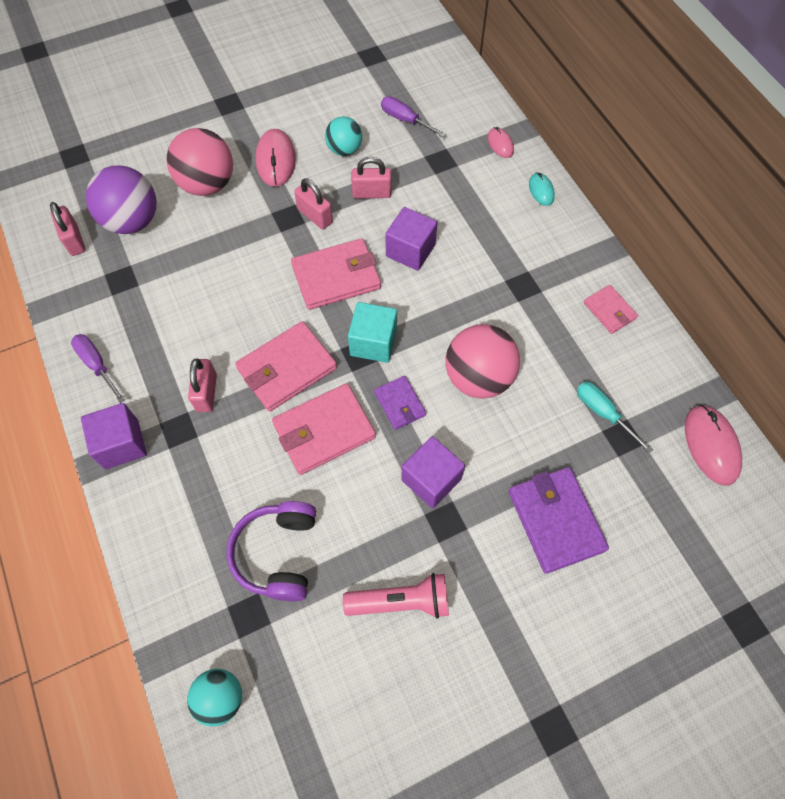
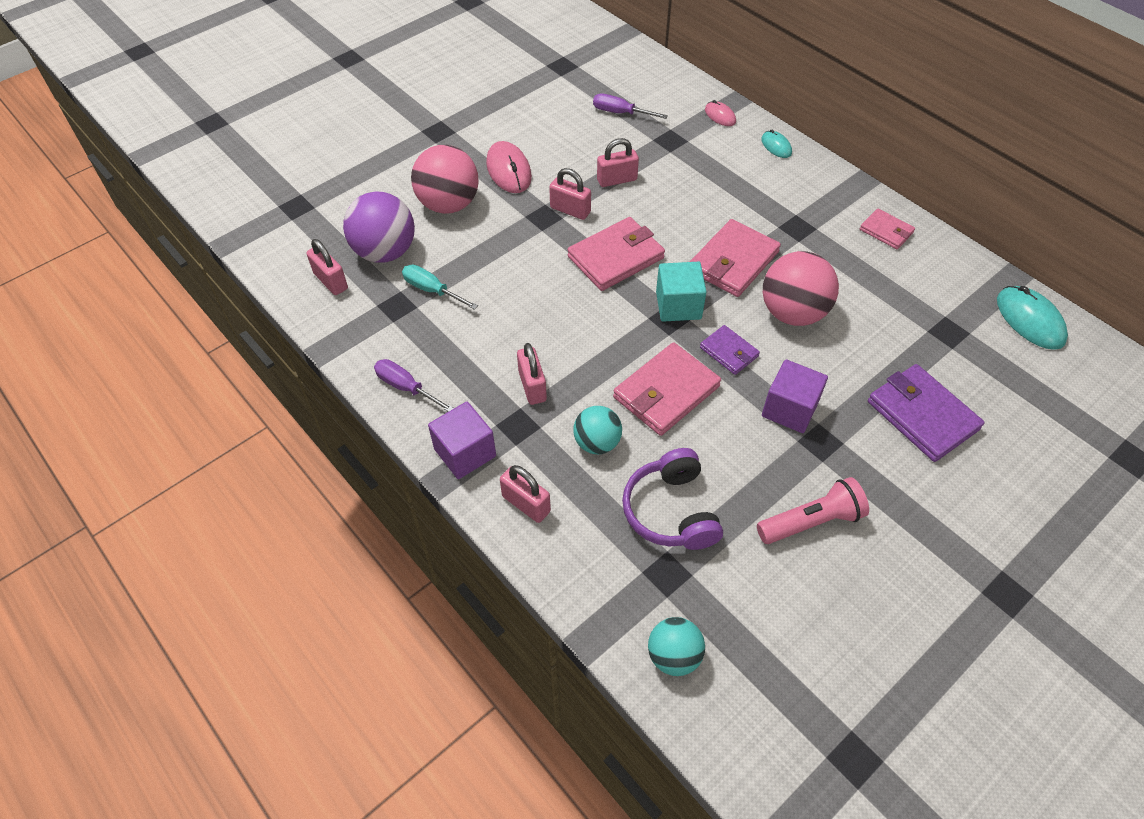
camera: 15 degrees left, 10 degrees down
(154, 510) = (526, 504): none -> pink padlock
(287, 368) = (604, 347): pink wallet -> pink wallet (733, 262)
(344, 150) = (573, 148): turquoise ball -> turquoise ball (597, 443)
(410, 250) = (677, 220): purple cube -> none
(602, 412) = (921, 316): turquoise screwdriver -> turquoise screwdriver (431, 290)
(711, 445) = (1029, 320): pink mouse -> turquoise mouse

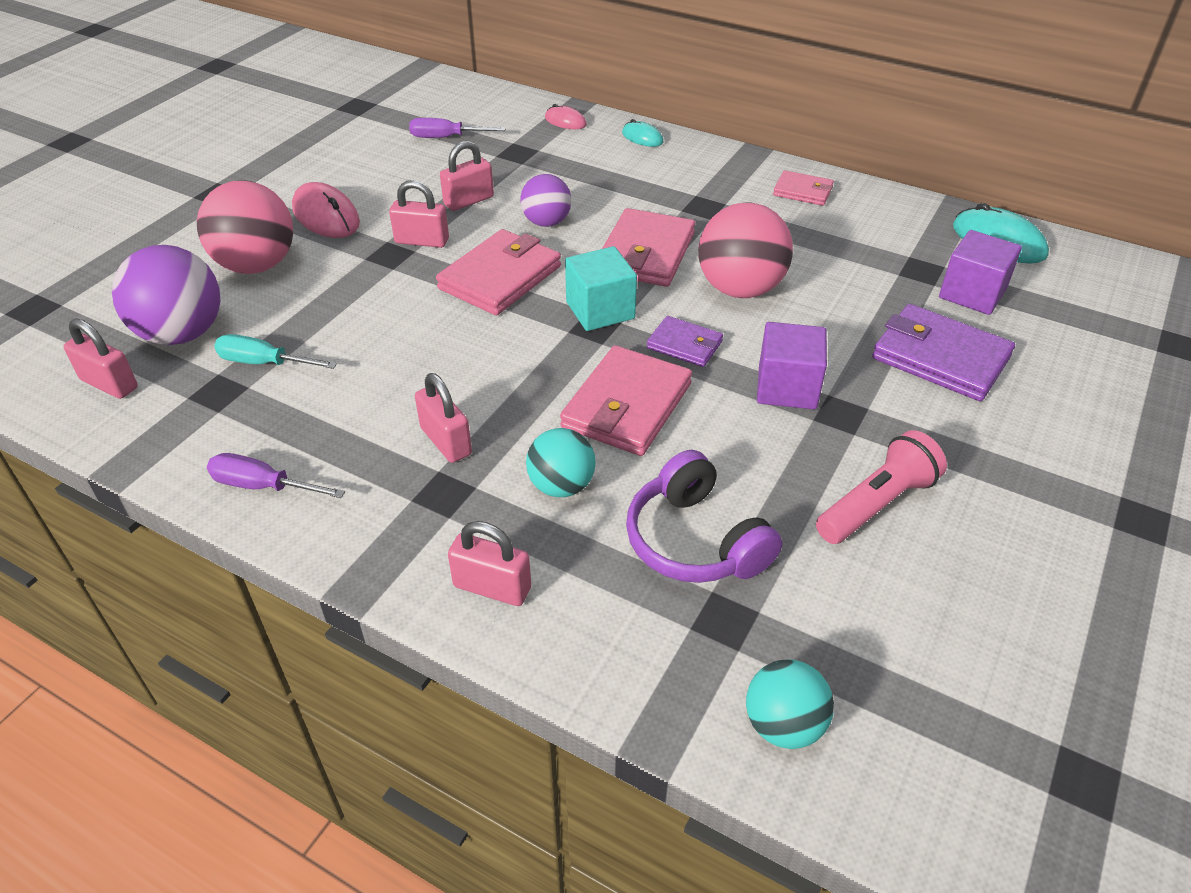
camera: 20 degrees left, 10 degrees down
(465, 452) = (378, 546): purple cube -> purple cube (972, 294)
(668, 214) = (546, 222): none -> purple ball

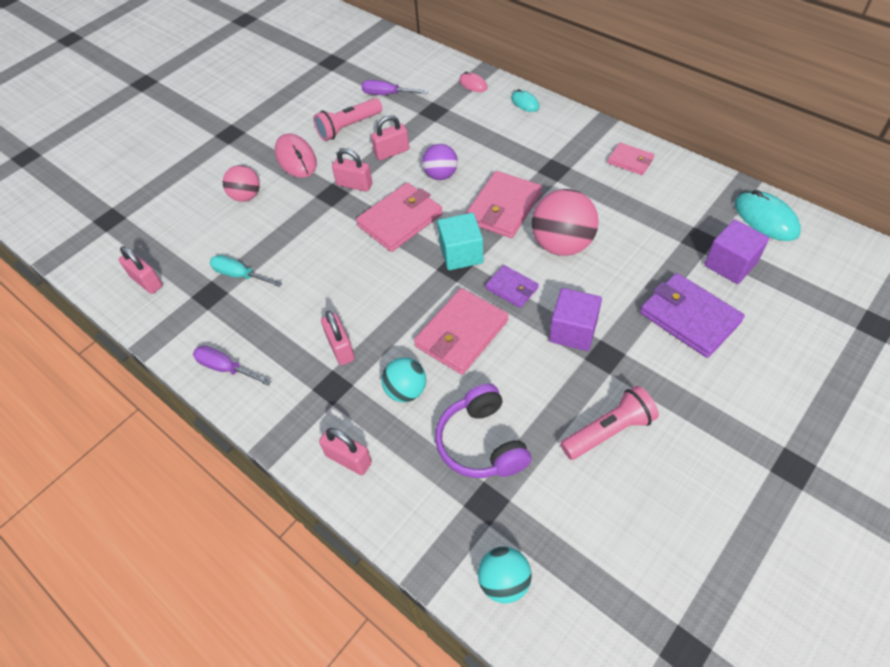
camera: 15 degrees right, 10 degrees up
(182, 334) = (194, 247): purple ball -> none
(257, 265) = (246, 196): pink ball -> pink ball, size x0.60
(397, 176) = (348, 127): none -> pink flashlight

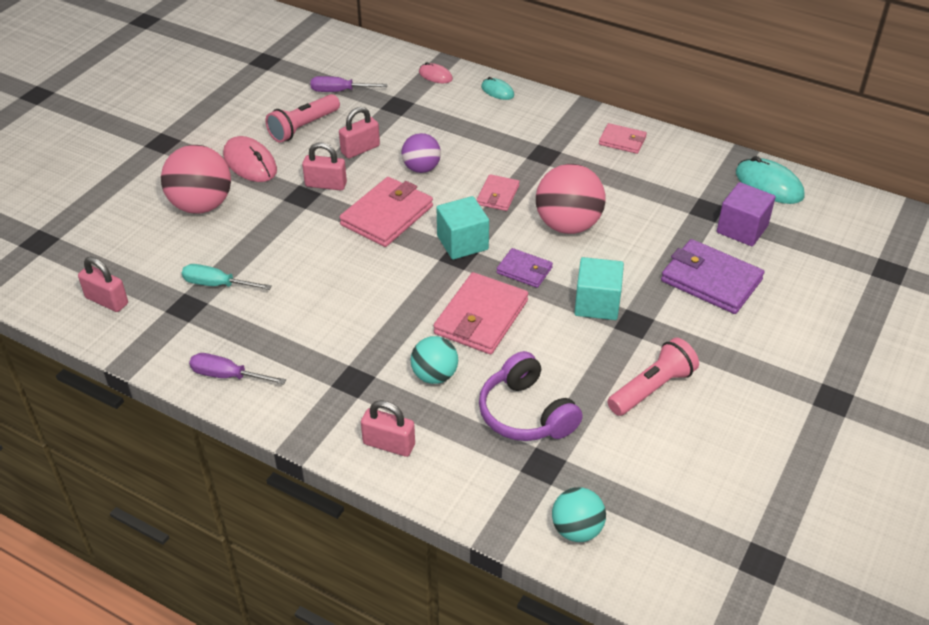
camera: 15 degrees left, 10 degrees down
(246, 196) = (201, 205): pink ball -> pink ball, size x1.66
(341, 348) = (353, 343): pink padlock -> none
(503, 208) = (498, 195): pink wallet -> pink wallet, size x0.56
(573, 331) = (597, 304): purple cube -> turquoise cube

